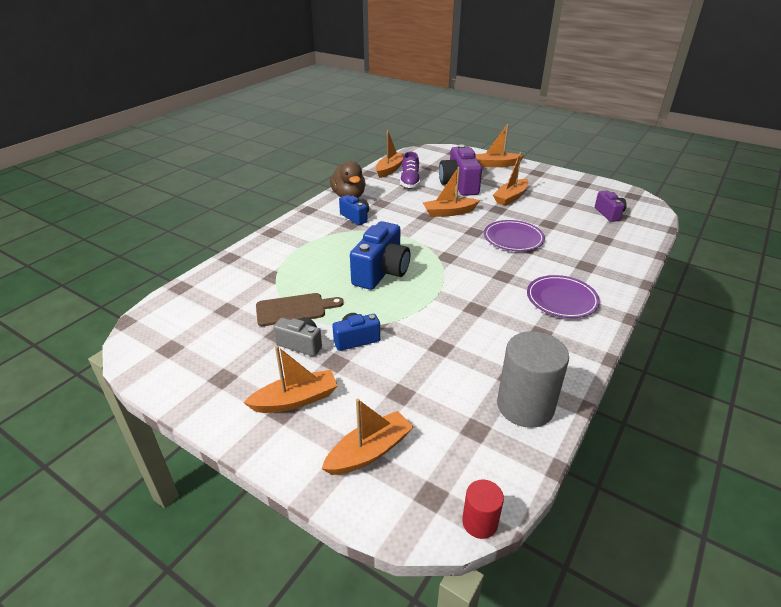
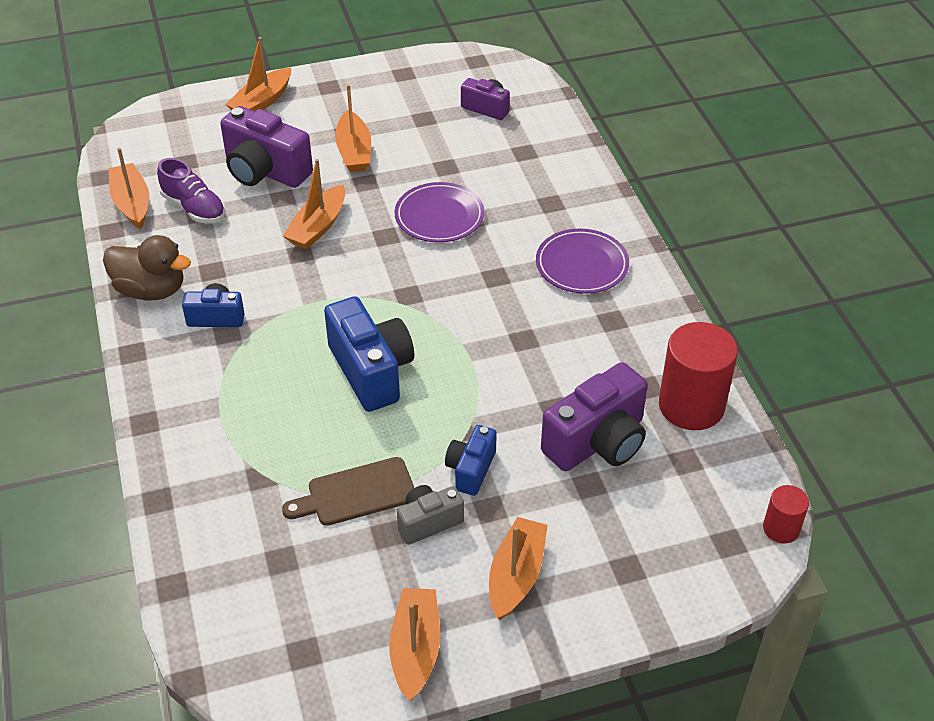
camera: 50 degrees left, 10 degrees up
(294, 309) = (356, 493): brown cutting board -> brown cutting board turned 135 degrees counterclockwise
(369, 451) = (641, 556): orange boat -> orange boat (415, 649)
(438, 379) = (598, 442): none -> purple camera
(525, 406) = (691, 406): grey cylinder -> red cylinder

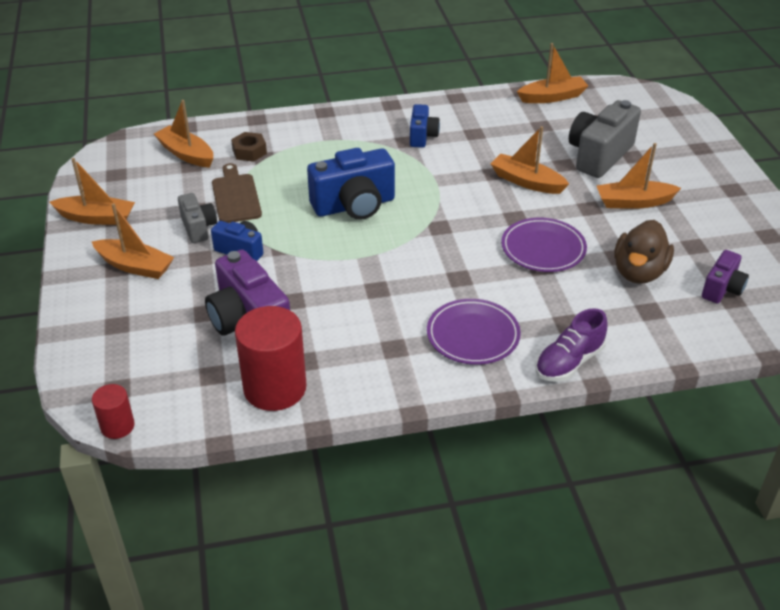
camera: 95 degrees right, 5 degrees down
(151, 290) = (454, 109): brown duck -> brown duck (639, 272)
(194, 208) = (548, 123): purple shoe -> purple shoe (569, 362)
(246, 495) = (249, 151): none -> brown nut
(261, 102) = (698, 153): orange boat -> orange boat (186, 154)
(265, 171) = (599, 155): purple camera -> grey camera

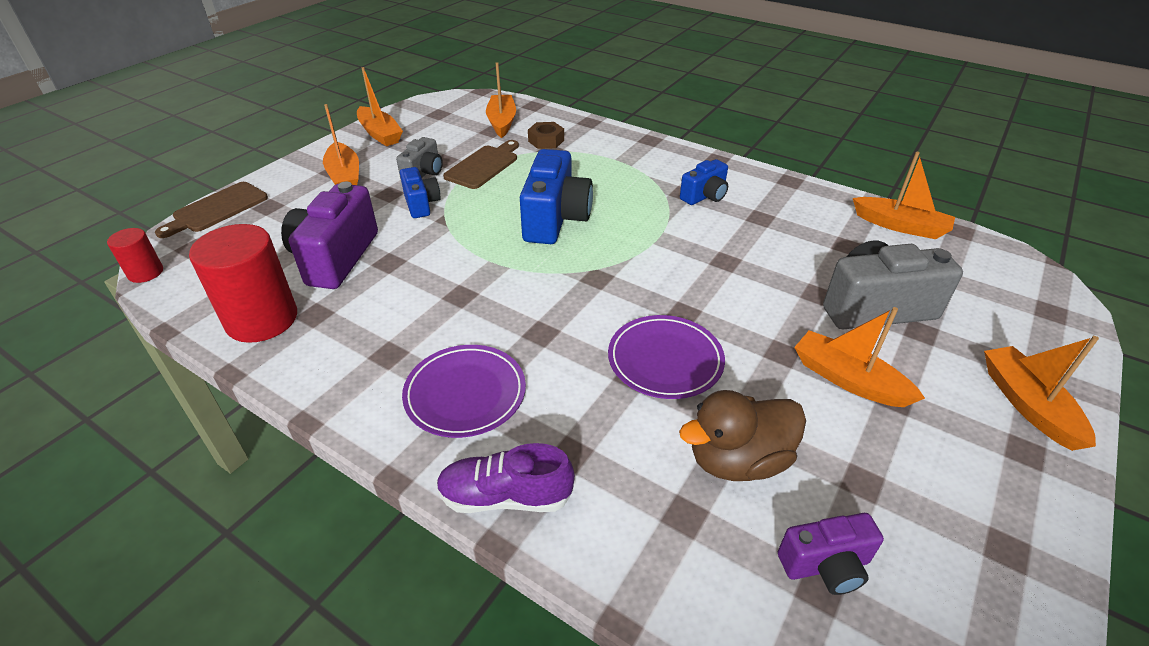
camera: 45 degrees right, 0 degrees up
(75, 353) = (217, 209): none -> brown cutting board
(354, 206) = (555, 219): blue camera -> blue camera turned 105 degrees counterclockwise
(526, 182) = (748, 287): orange boat -> orange boat (1027, 404)

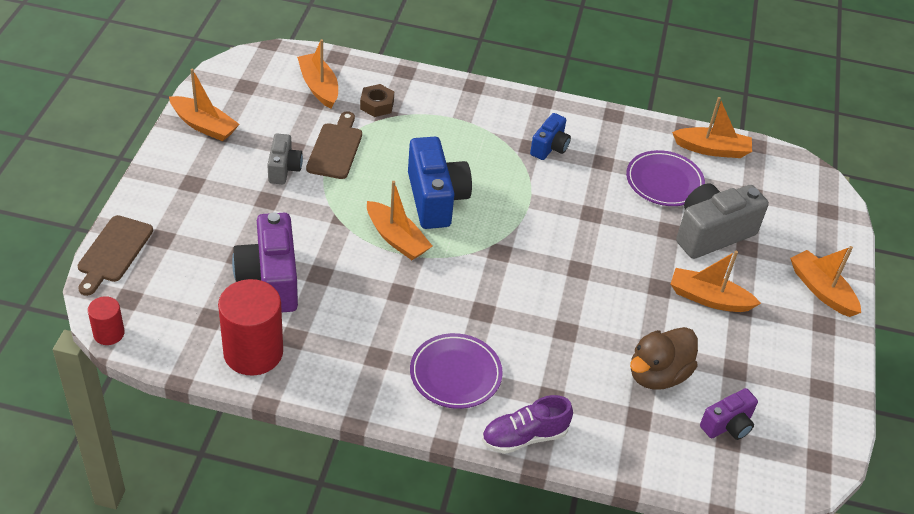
camera: 25 degrees left, 5 degrees up
(344, 176) = (208, 187): orange boat -> orange boat (397, 239)
(421, 204) = (306, 206): blue camera -> none
(665, 360) = (582, 313): purple plate -> purple plate (664, 182)

